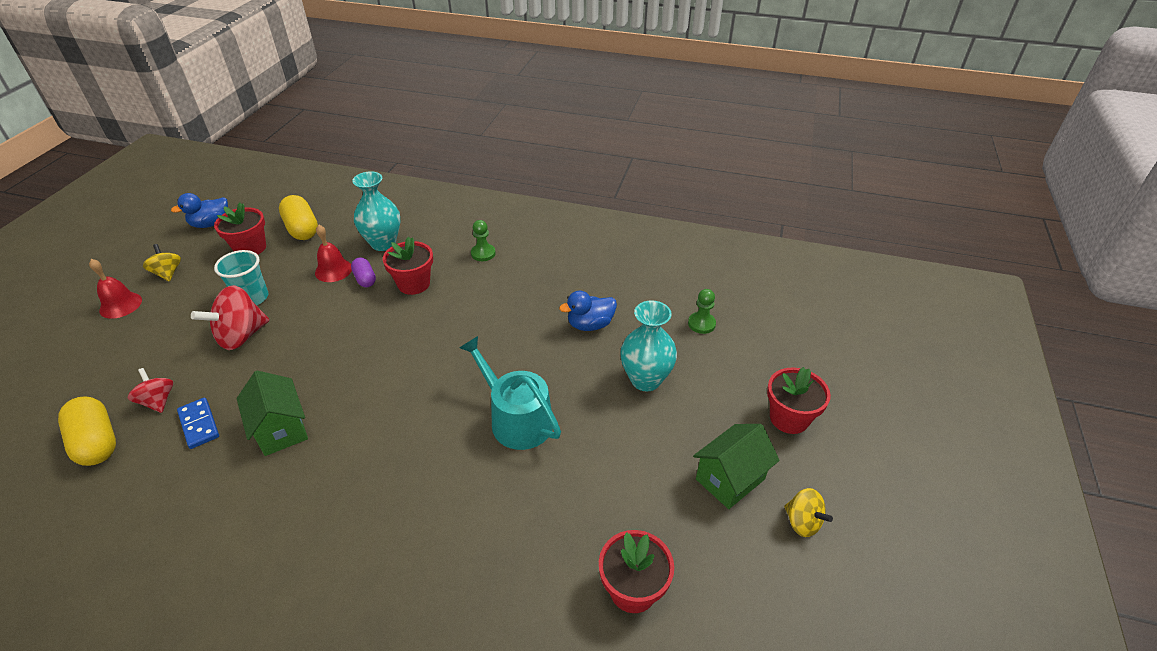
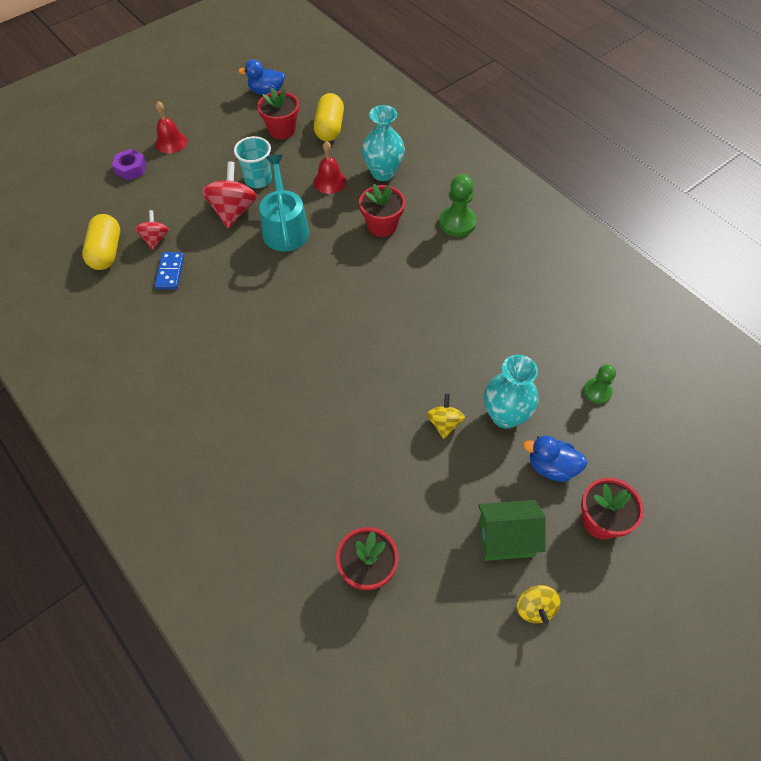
camera: 35 degrees right, 15 degrees up
(81, 348) = (131, 169): none -> purple nut
(168, 273) = (214, 127): yellow spinning top -> yellow spinning top (444, 423)
(241, 336) = (233, 211): red spinning top -> red spinning top turned 105 degrees clockwise
(281, 429) = (217, 305): green house -> none
(365, 279) = (348, 202): purple capsule -> none
(483, 253) = (457, 222): green pawn -> green pawn, size x1.55
(516, 418) = (379, 390): turquoise watering can -> turquoise watering can (285, 228)
(590, 325) = (497, 339): blue duck -> blue duck (551, 467)

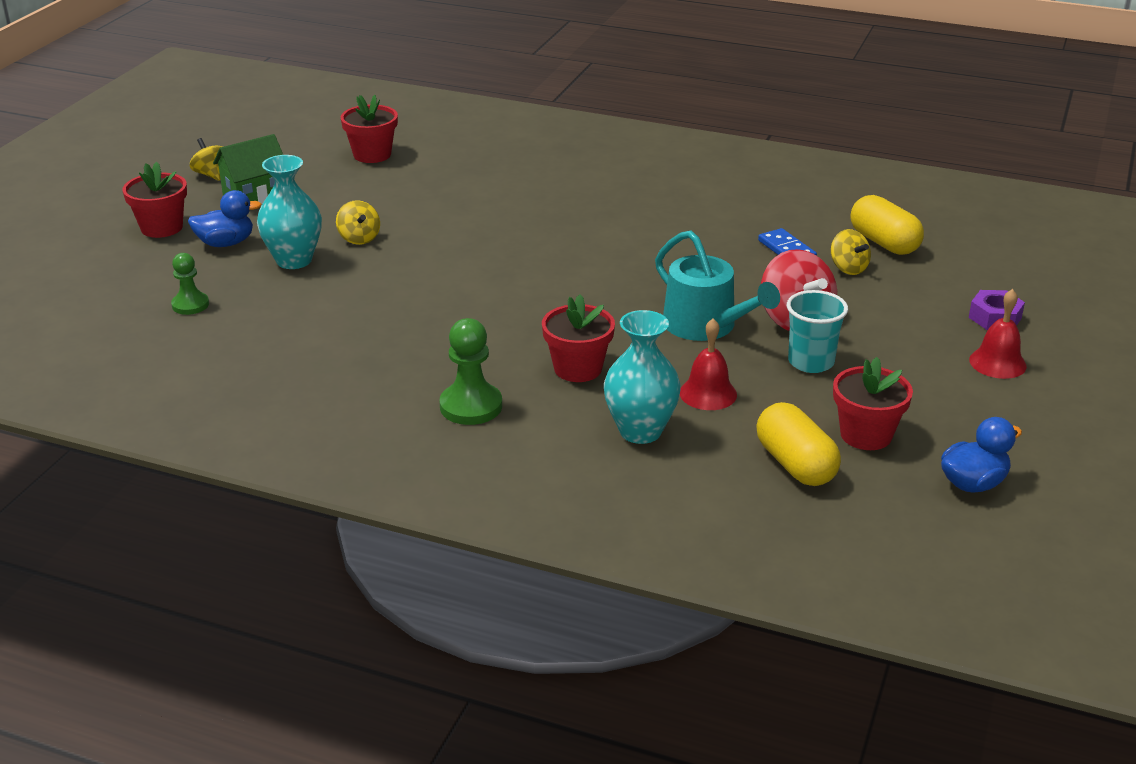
camera: 150 degrees right, 25 degrees down
(155, 239) = (848, 268): red spinning top -> yellow spinning top

